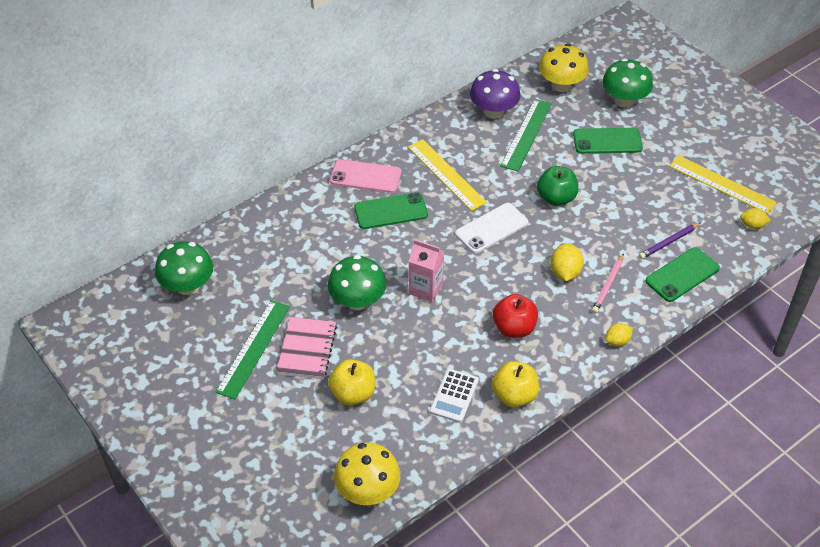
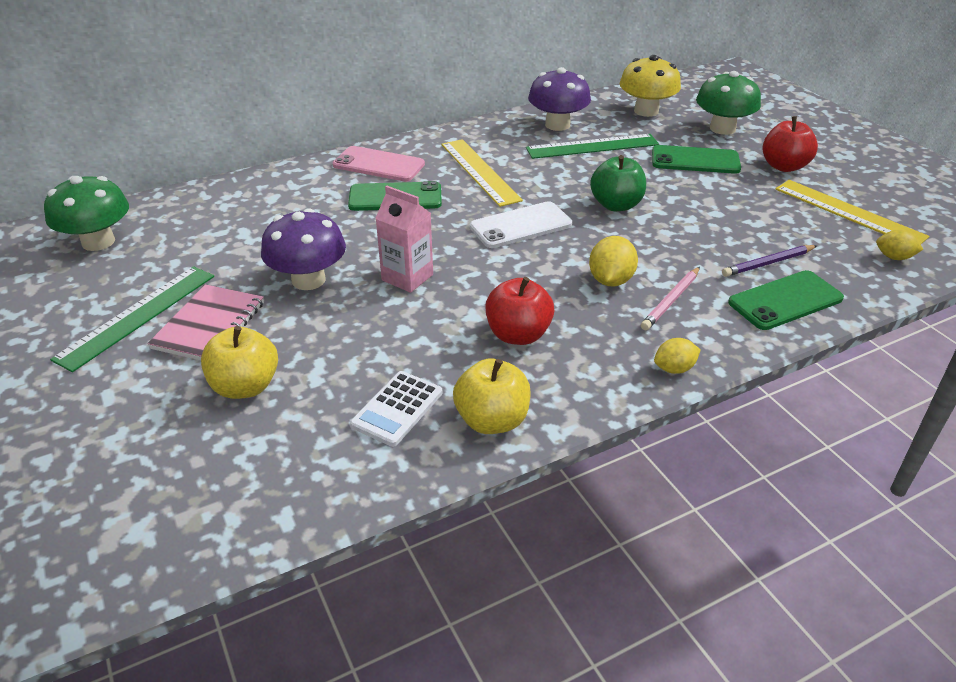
camera: 10 degrees right, 10 degrees down
(357, 301) = (308, 280): green mushroom -> purple mushroom
(368, 490) = (197, 527): yellow mushroom -> none
(526, 134) = (592, 146): green ruler -> green ruler turned 45 degrees clockwise
(674, 140) = (784, 166): none -> red apple

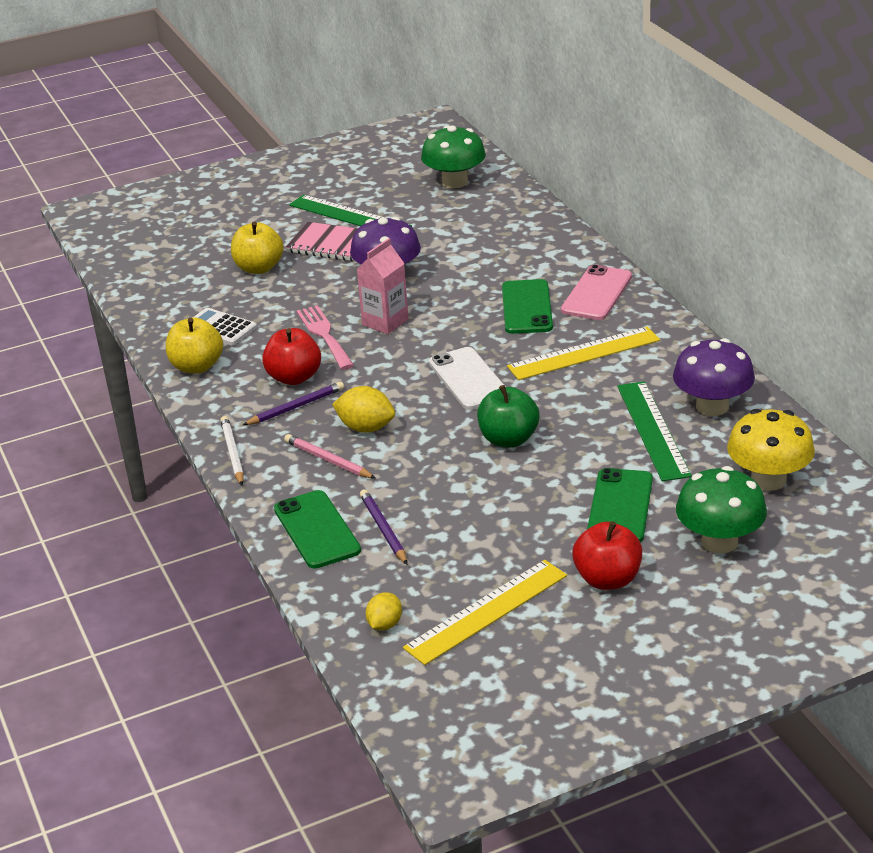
camera: 95 degrees right, 5 degrees down
(428, 318) = (324, 335): none -> pink fork
(577, 329) = (296, 407): none -> purple pencil
(674, 369) = (233, 453): yellow lemon -> white pencil

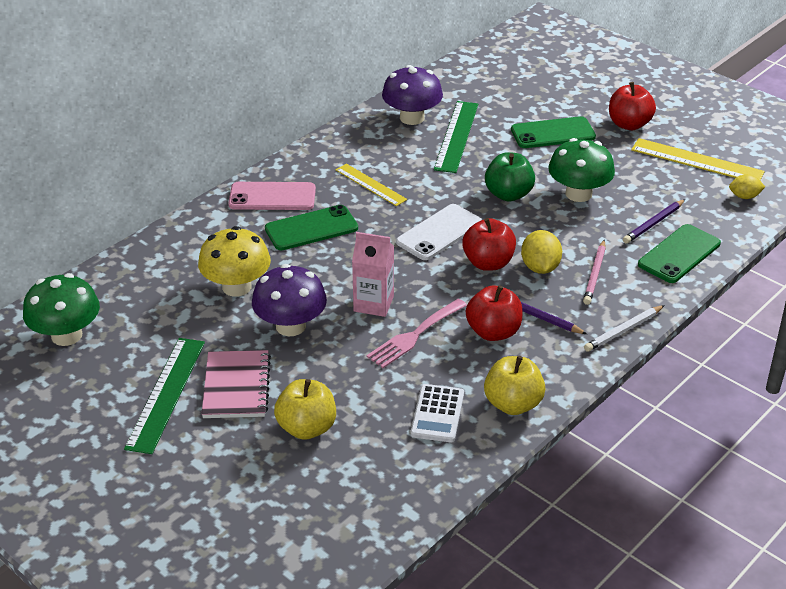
camera: 115 degrees left, 5 degrees up
(397, 398) = (488, 263): none -> red apple
(584, 353) = (370, 185): yellow ruler -> yellow ruler, size x0.66
(653, 430) = (456, 136): green ruler -> green ruler turned 45 degrees counterclockwise
(719, 541) = (561, 93): green mushroom -> green mushroom (578, 194)
(768, 480) = (484, 86): yellow mushroom -> yellow mushroom (236, 287)

